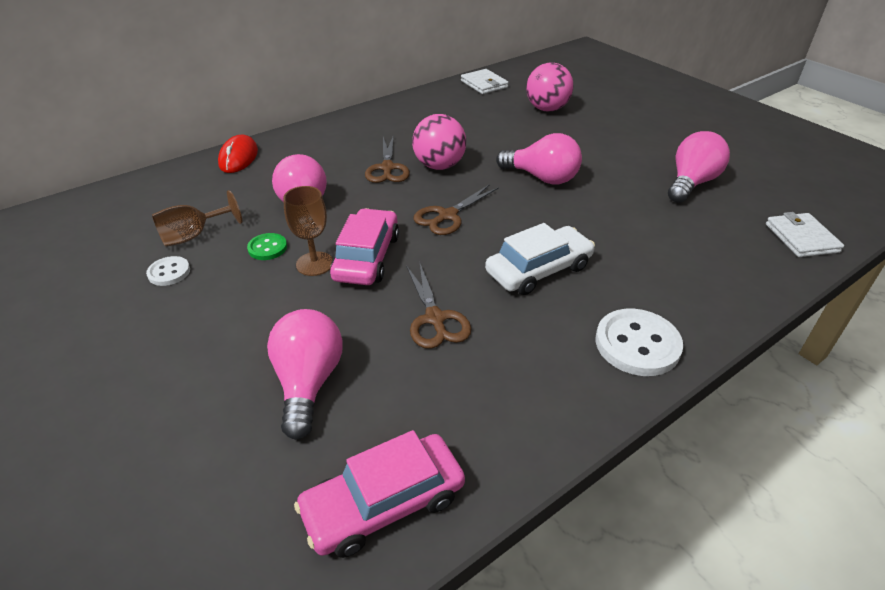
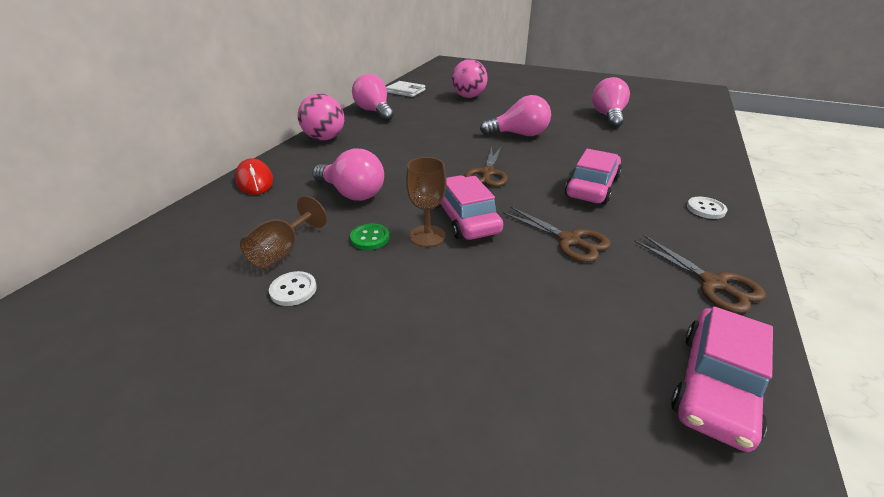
camera: 30 degrees left, 5 degrees down
(308, 383) = (539, 324): pink light bulb -> pink light bulb (374, 112)
(387, 168) = (401, 155): brown scissors -> brown scissors (713, 283)
(439, 166) = (439, 145): pink ball -> pink ball (324, 138)
(538, 270) = (592, 187): white car -> pink car
(637, 344) = (705, 209): white button -> white button, size x0.55
(801, 238) = (699, 128): white wallet -> none

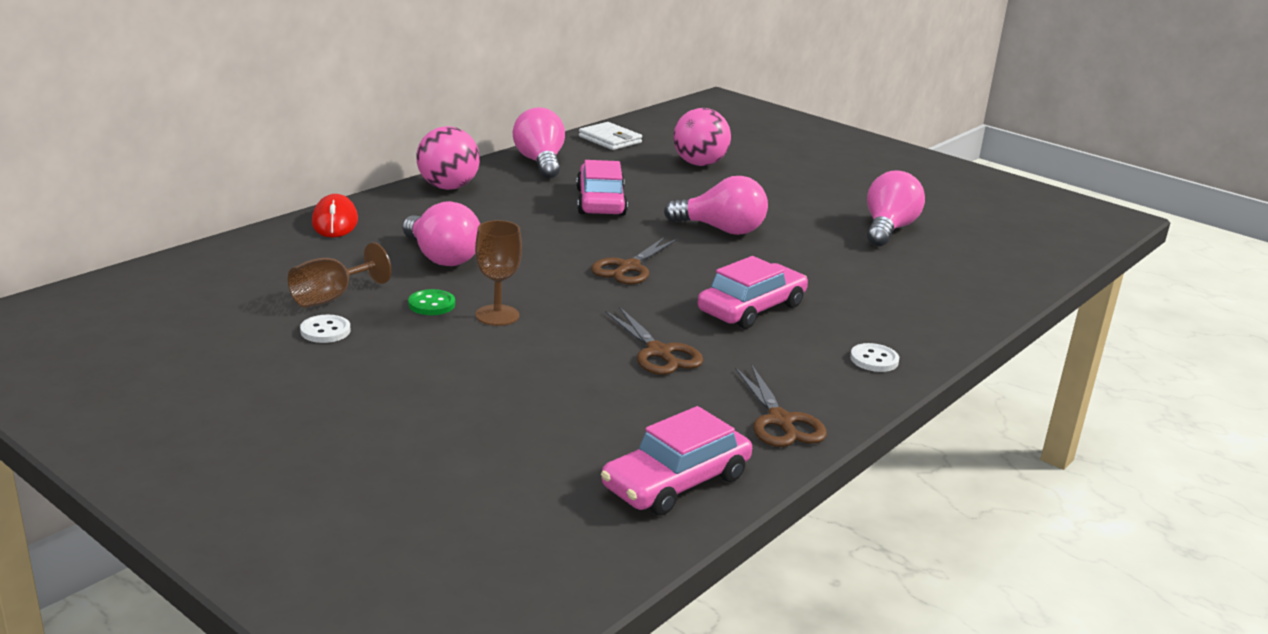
camera: 15 degrees right, 10 degrees down
(464, 217) = (555, 307): pink car -> pink car (600, 202)

